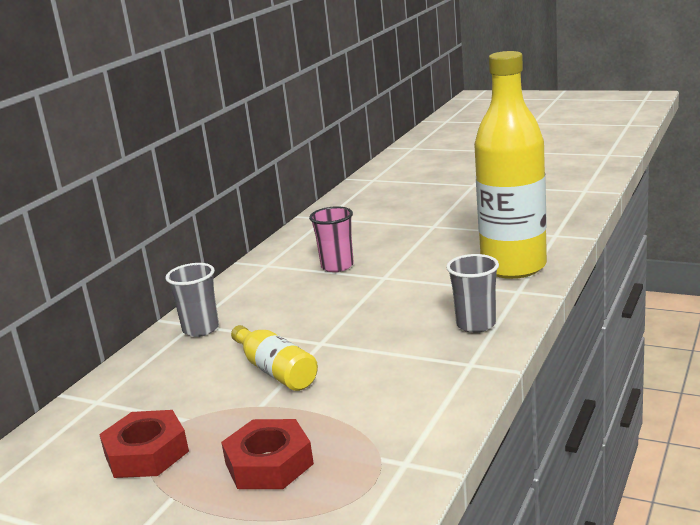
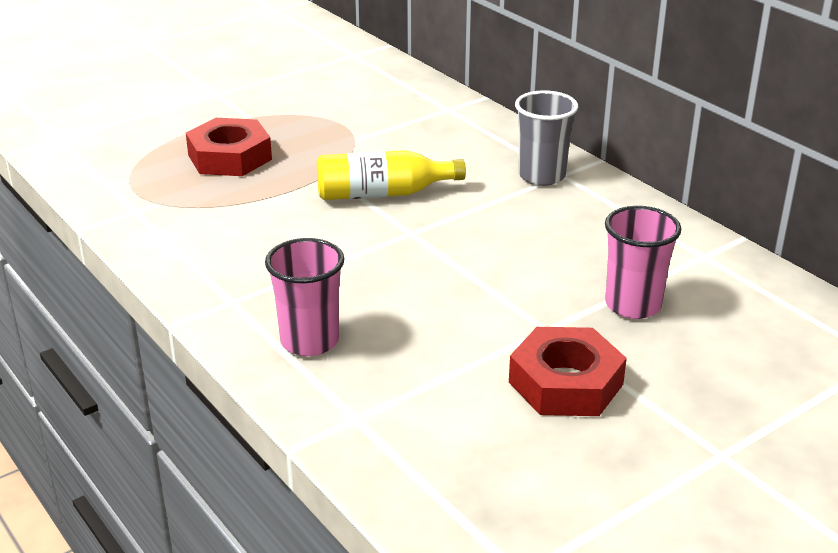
camera: 115 degrees right, 10 degrees up
(146, 453) = (325, 116): red nut -> red nut (565, 383)
(476, 324) = (309, 341): grey cup -> pink cup
(513, 267) = (439, 453): yellow bottle -> none

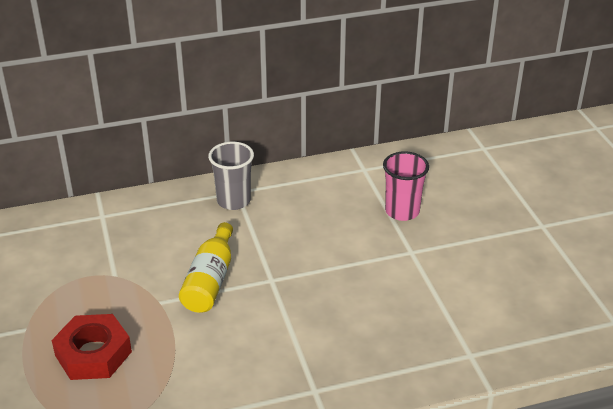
camera: 70 degrees left, 5 degrees up
(309, 341) = (382, 359): pink cup -> none
(565, 383) = (466, 260): red nut -> none

